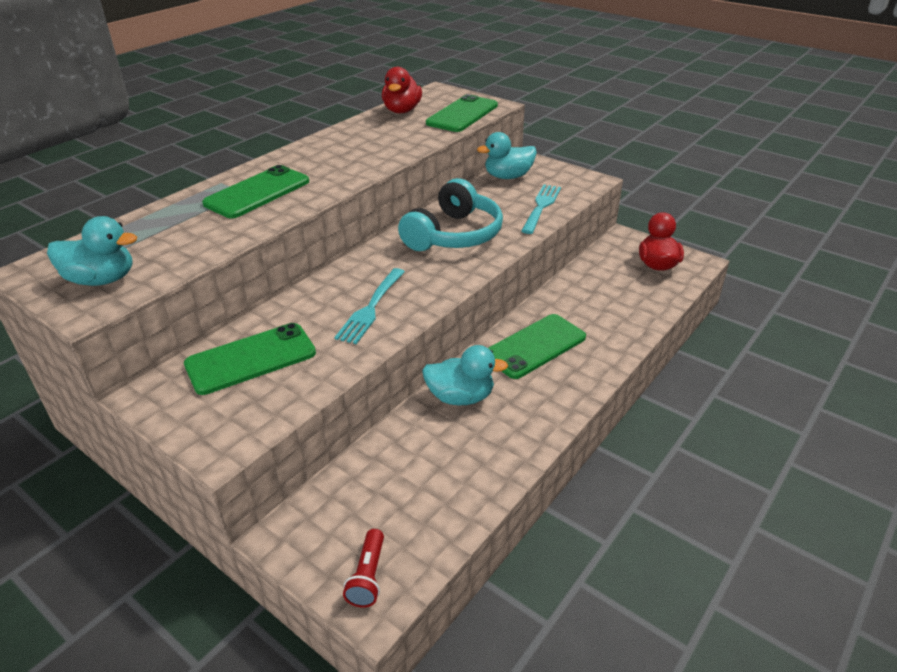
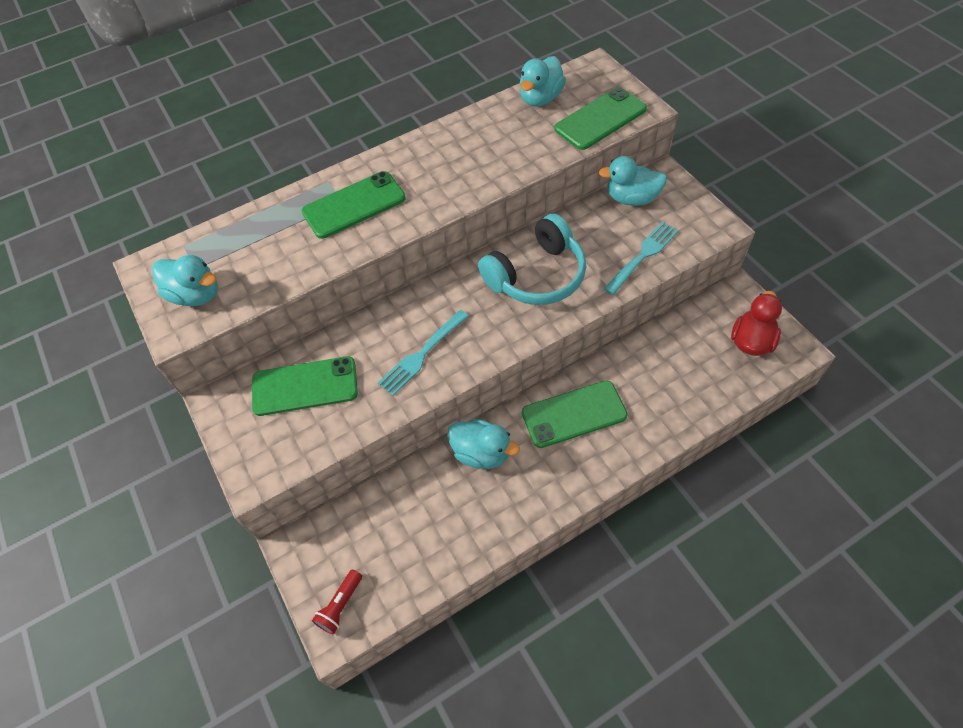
camera: 25 degrees right, 20 degrees up
(402, 111) = (540, 98): red duck -> turquoise duck

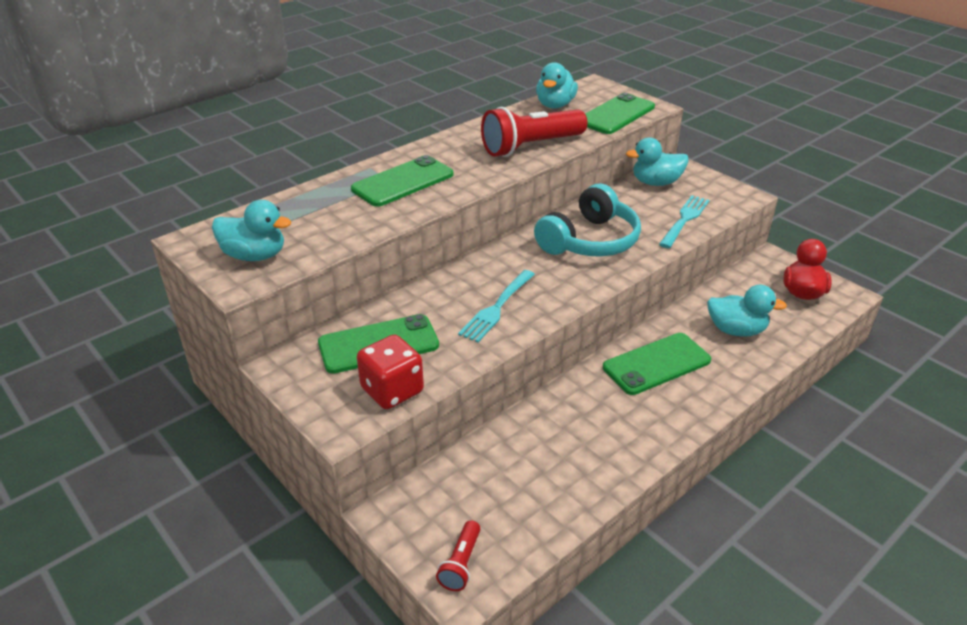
camera: 15 degrees left, 20 degrees down
(303, 443) = (392, 390): none -> red dice
(482, 453) = (573, 406): turquoise duck -> turquoise duck (736, 330)
(495, 163) = (531, 147): none -> red flashlight

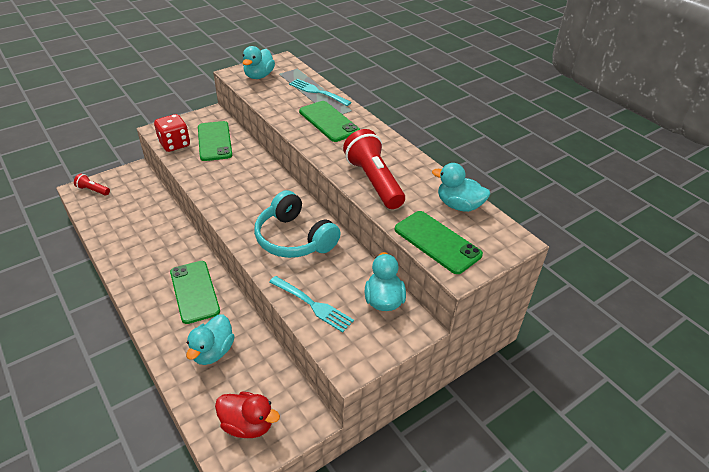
camera: 95 degrees right, 5 degrees up
(497, 308) = (229, 185): turquoise fork -> turquoise fork (317, 92)

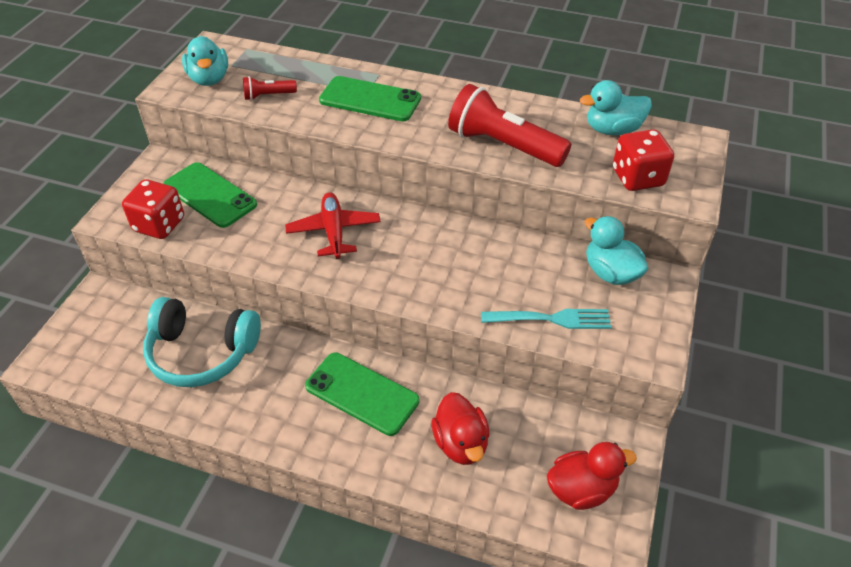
camera: 35 degrees left, 5 degrees up
(93, 190) = (66, 351): red flashlight -> red flashlight (268, 96)
(213, 351) = (461, 443): turquoise duck -> red duck
(252, 190) = (334, 231): none -> red plane
(294, 238) = (449, 260): turquoise headphones -> turquoise headphones (202, 353)
(317, 92) = (310, 69): turquoise fork -> none
(437, 242) = (637, 178): green phone -> red dice

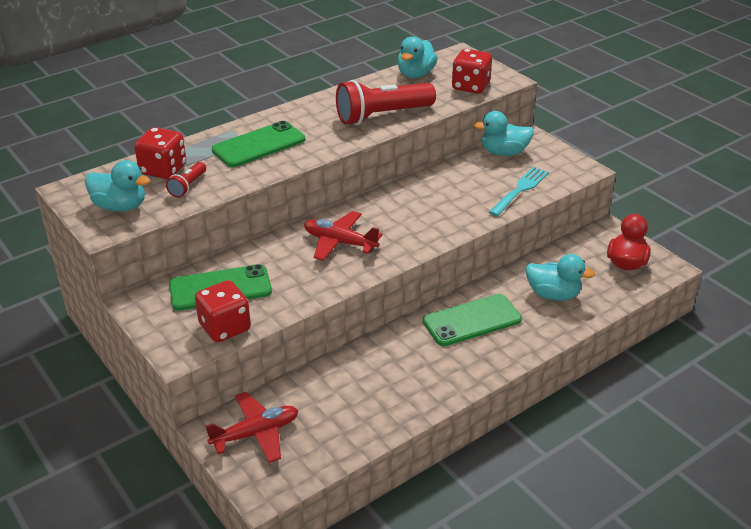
camera: 55 degrees left, 10 degrees down
(108, 321) = (256, 433): none -> red plane
(202, 353) = (351, 388): turquoise headphones -> none
(281, 72) = (163, 170): none -> red dice
(461, 443) = (553, 294): red duck -> turquoise duck

